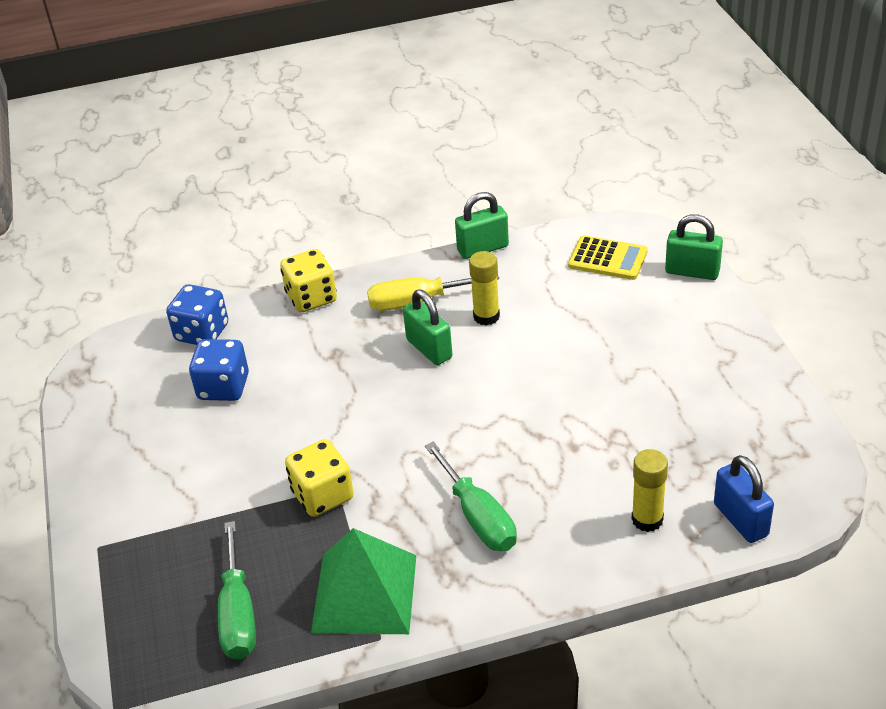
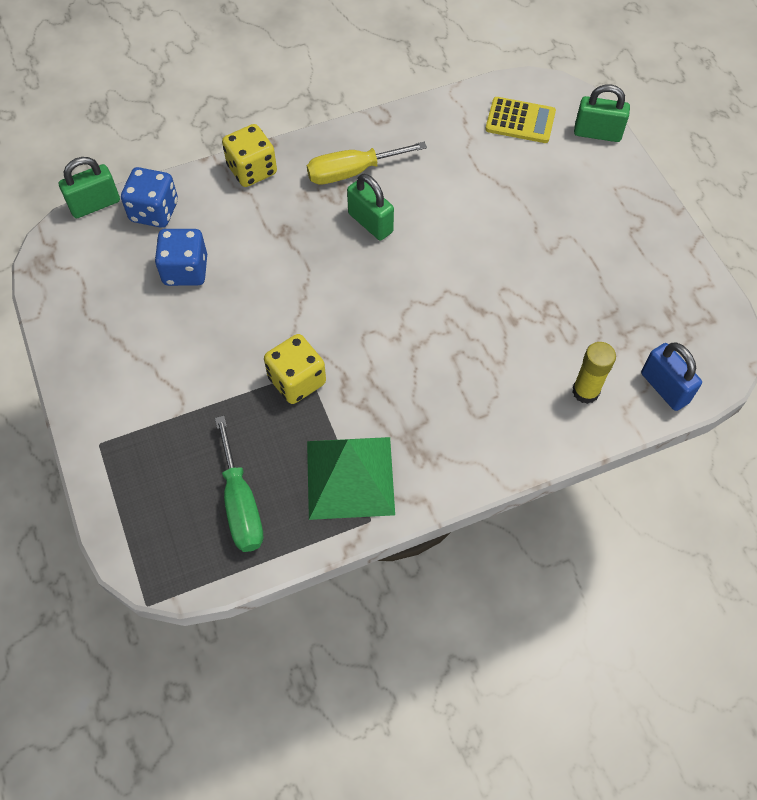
camera: 10 degrees left, 20 degrees up
(478, 517) = (439, 396): green screwdriver -> none
(483, 248) = (404, 112): green padlock -> green padlock (95, 205)
(486, 316) = (418, 186): yellow glue stick -> none

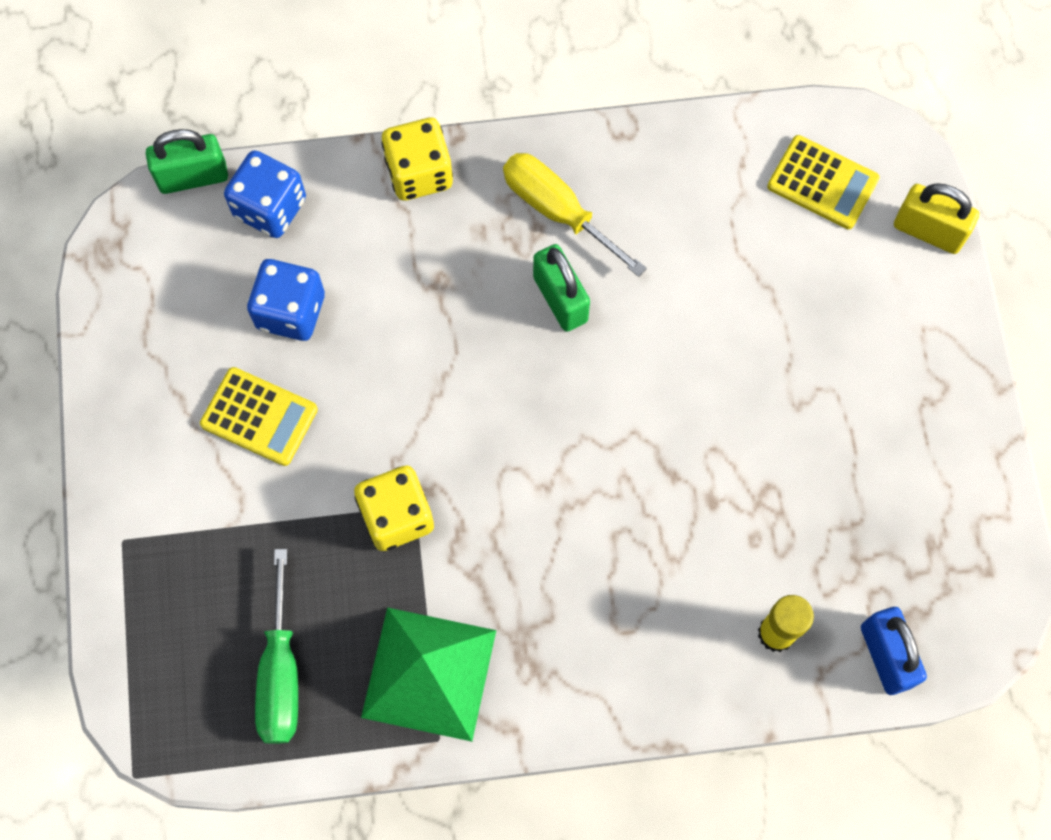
camera: 15 degrees right, 10 degrees up
(180, 340) = (259, 417): none -> yellow calculator
(352, 172) = (557, 210): yellow screwdriver -> yellow screwdriver turned 45 degrees clockwise
(597, 133) = (928, 231): green padlock -> yellow padlock

